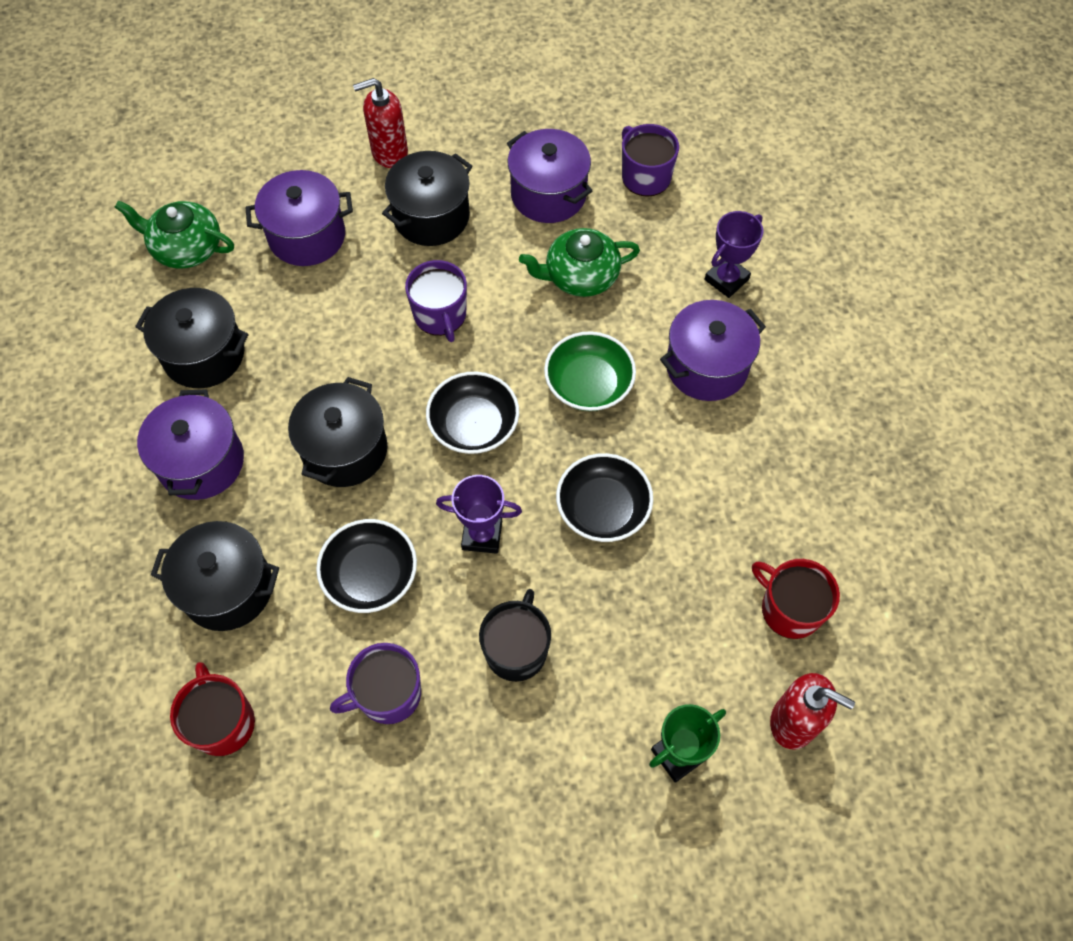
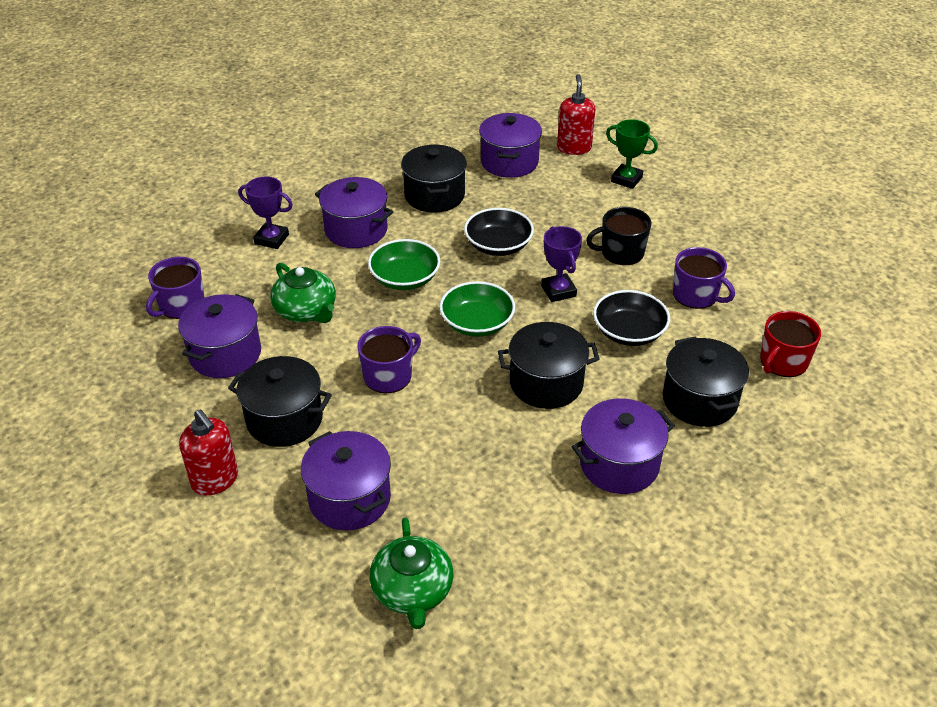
camera: 115 degrees left, 20 degrees down
(204, 354) = (521, 513): black pot -> black pot (434, 196)
(474, 425) = (477, 323): black bowl -> green bowl
(789, 609) = (509, 162): red mug -> purple pot

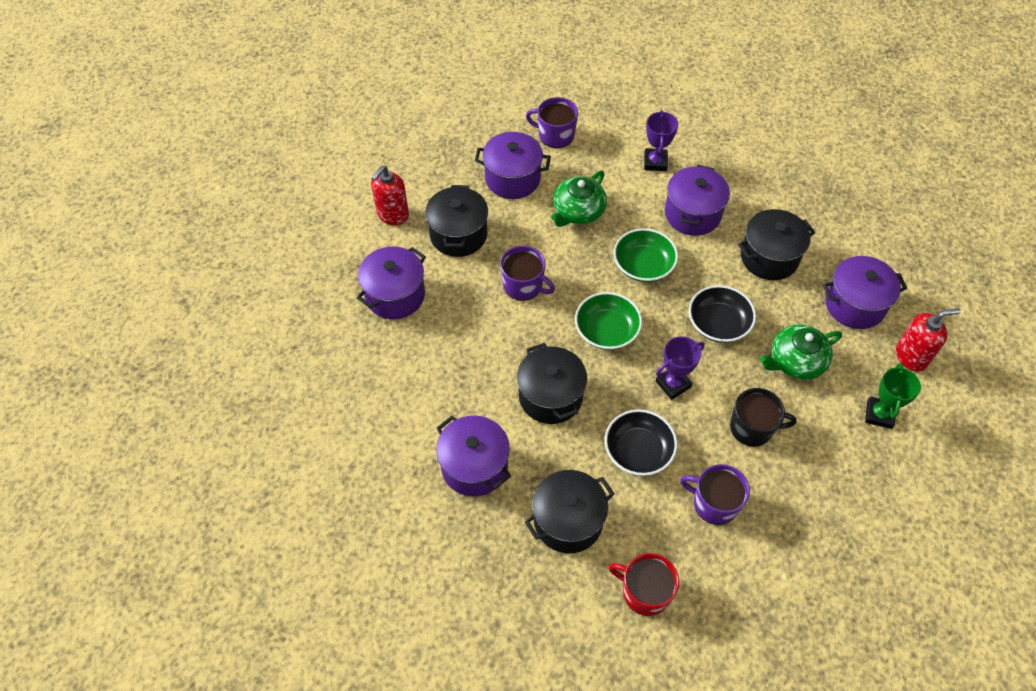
camera: 75 degrees right, 15 degrees up
(412, 591) = (324, 353): green teapot -> green teapot (795, 361)
(621, 252) = (752, 427): black mug -> black mug turned 120 degrees clockwise
(696, 295) = (714, 503): purple mug -> purple mug turned 90 degrees clockwise

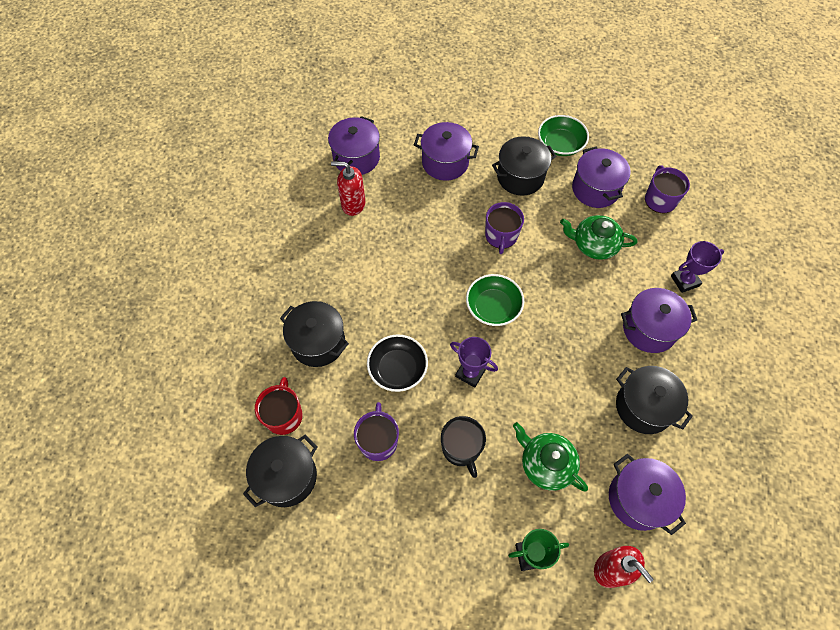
camera: 65 degrees right, 5 degrees up
(392, 214) = (512, 131): red soap dispenser -> red soap dispenser (353, 204)
(474, 466) = (334, 267): purple pot -> purple pot (356, 158)
(550, 396) = (414, 291): black pot -> black pot (287, 477)
(643, 265) = (571, 310): green bowl -> green bowl (560, 144)
(718, 323) = (548, 388): black bowl -> none

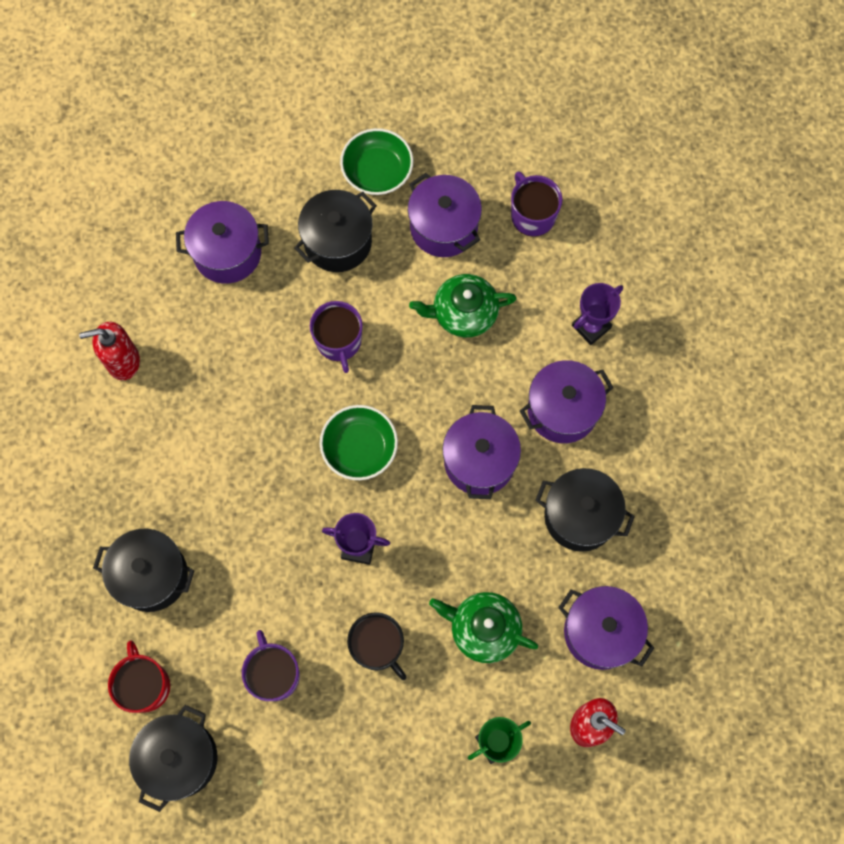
camera: 20 degrees left, 10 degrees up
(356, 158) = (100, 286): purple pot -> purple pot (479, 461)
(398, 369) = (266, 574): black bowl -> none

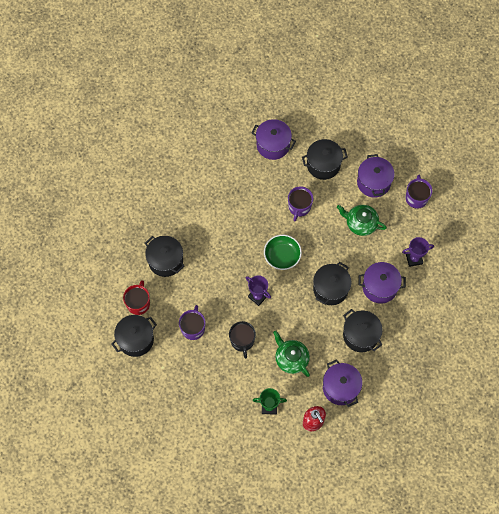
camera: 30 degrees right, 5 degrees down
(123, 361) = (203, 167): red soap dispenser -> none
(377, 171) = (358, 143): green bowl -> none
(479, 461) = (330, 289): purple pot -> black pot

